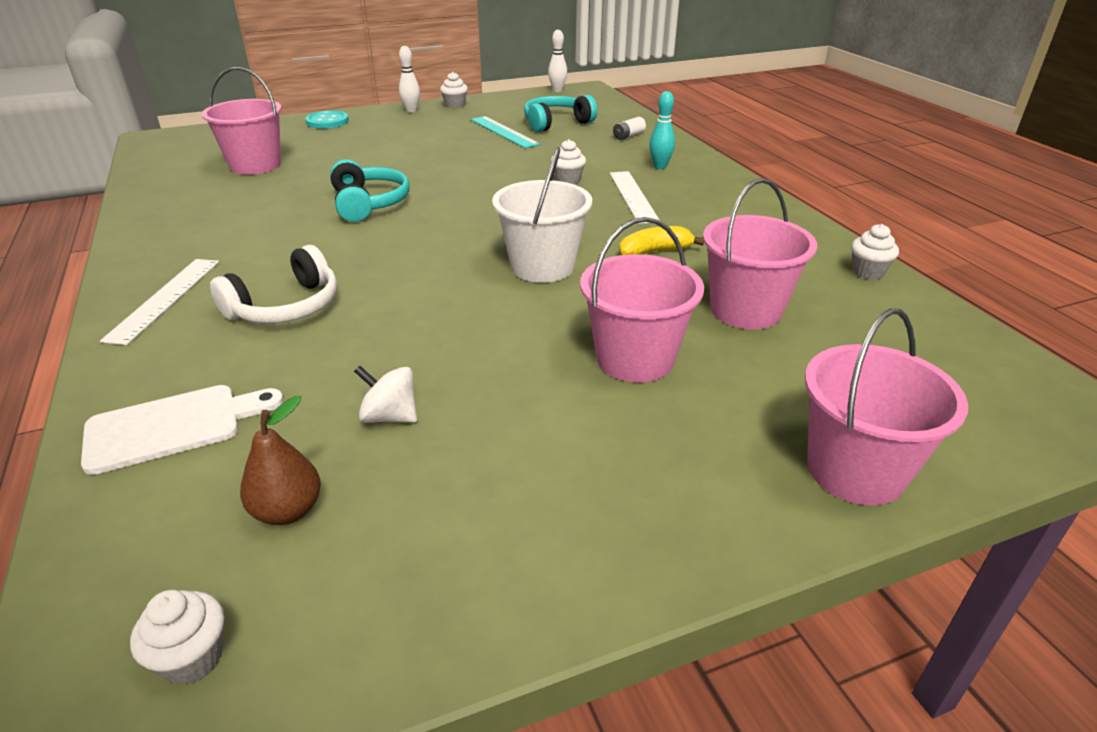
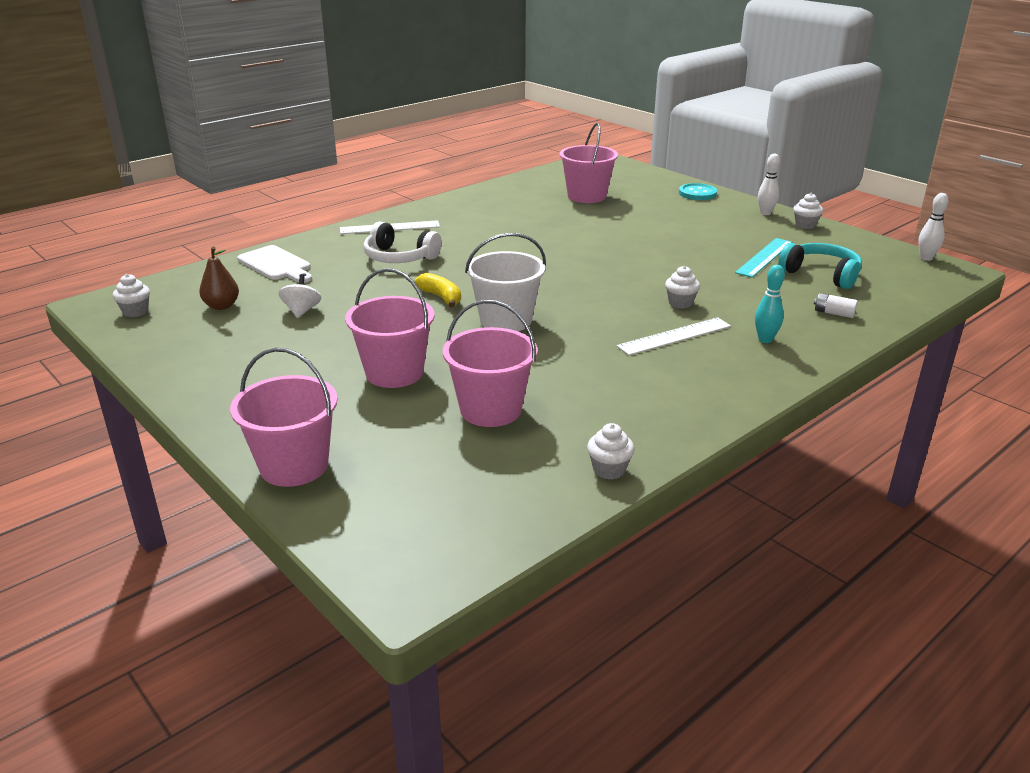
camera: 70 degrees right, 5 degrees down
(369, 203) = (558, 244): turquoise headphones -> none
(654, 252) = (566, 360): yellow banana -> yellow banana (441, 297)

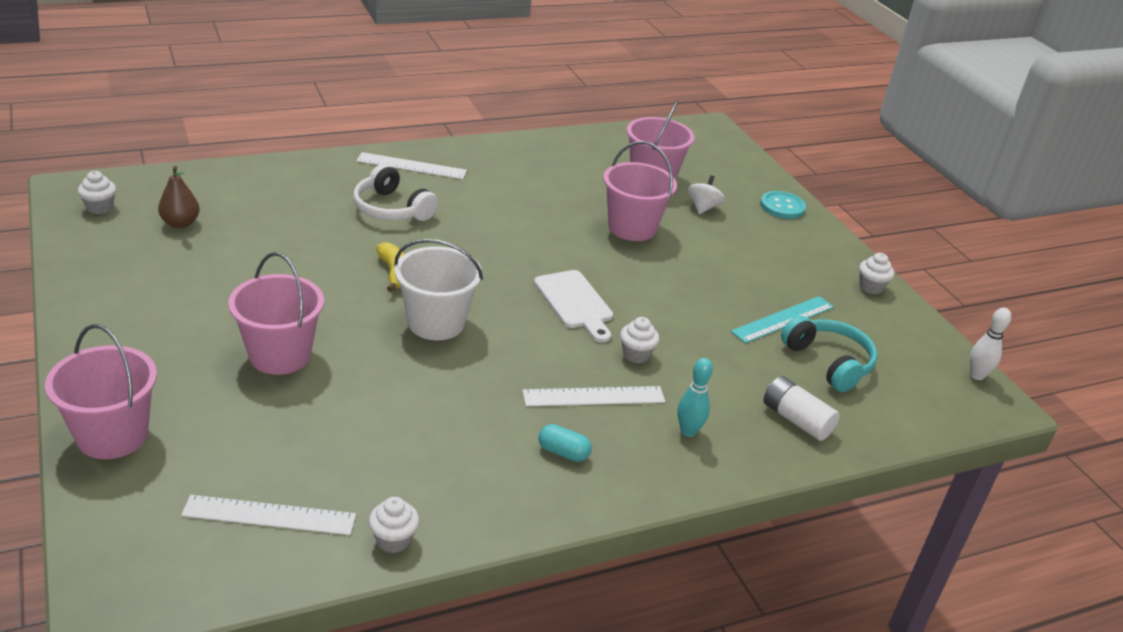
camera: 15 degrees right, 5 degrees up
(276, 265) = (266, 185): white cutting board -> white cutting board (575, 303)
(302, 311) = (249, 251): white spinning top -> white spinning top (703, 207)
(489, 483) = (269, 515): none -> white ruler
(491, 410) = (336, 430): pink bucket -> pink bucket (632, 228)
(686, 377) = (563, 452): none -> turquoise capsule
(765, 213) = (838, 257): white bowling pin -> none
(833, 313) = (796, 420): white battery -> white battery, size x1.57

